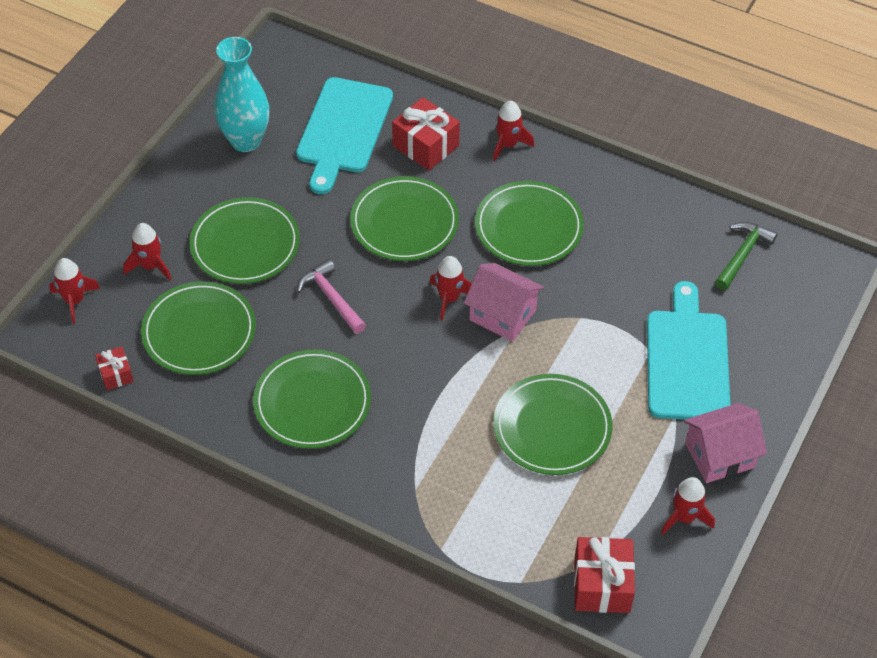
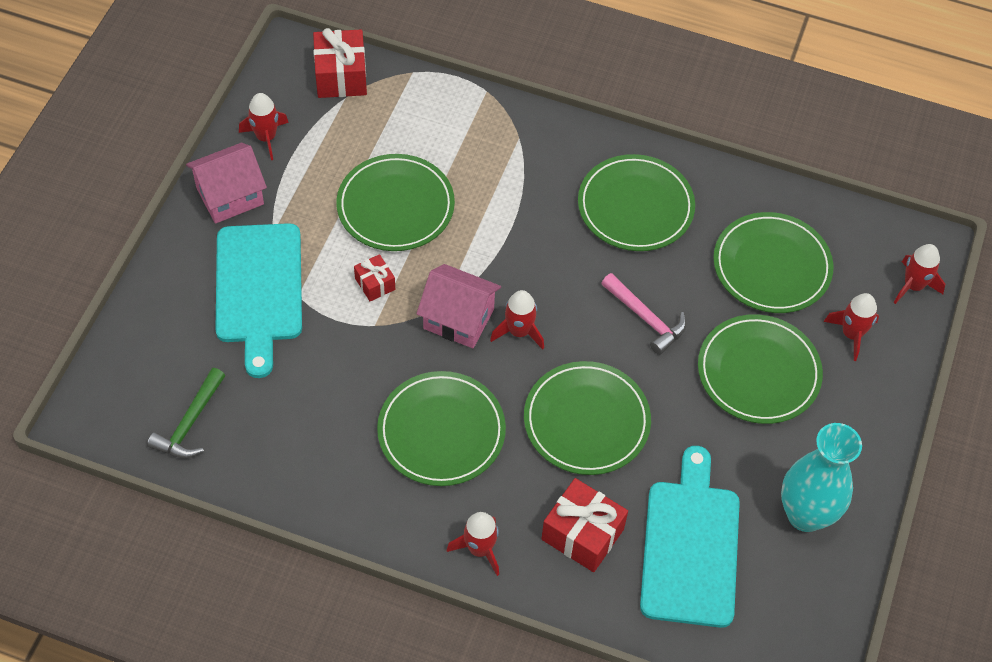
camera: 170 degrees right, 5 degrees up
(116, 374) = (837, 214): red gift -> red gift (375, 284)

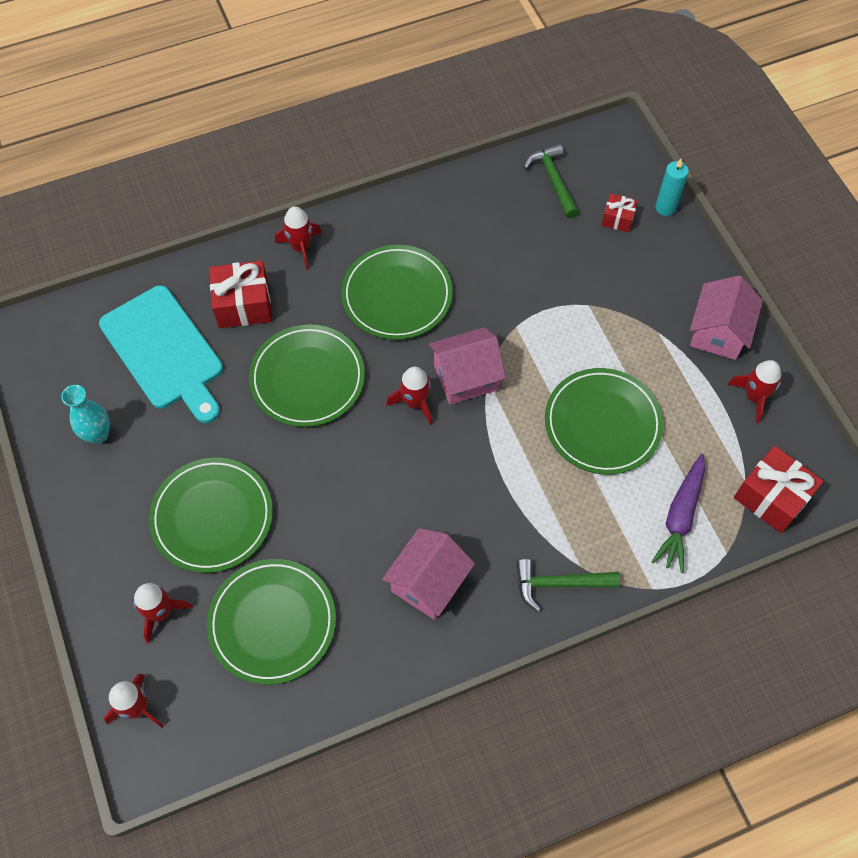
camera: 140 degrees right, 5 degrees up
(133, 319) = (665, 207): none -> turquoise candle
(258, 289) = (617, 287): turquoise cutting board -> none
(375, 284) = (548, 354): red gift -> red gift (618, 219)
(417, 112) = (680, 517): none -> purple carrot
(545, 139) = (559, 584): none -> green hammer
(635, 206) = (428, 583): green plate -> pink house
(646, 318) = (333, 490): pink hammer -> none
(805, 514) = (98, 434): turquoise vase -> turquoise vase, size x0.60

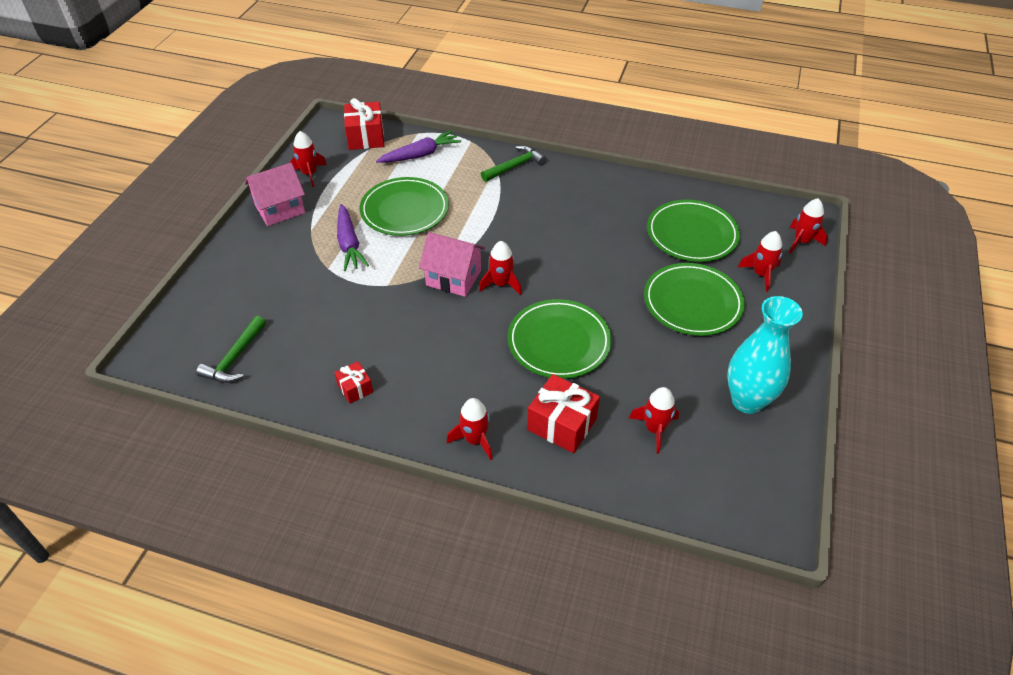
camera: 140 degrees left, 15 degrees down
(98, 434) = (747, 401): turquoise vase -> turquoise vase, size x1.68
(164, 352) = (654, 429): turquoise cutting board -> red rocket
(397, 295) = (441, 354): green plate -> none
(428, 583) = (584, 202): pink house -> none
(559, 584) = (515, 166): green hammer -> green hammer turned 75 degrees counterclockwise
(603, 343) = (349, 244): none -> purple carrot
(618, 219) = (235, 303): red gift -> red gift (355, 388)
(665, 207) = (197, 289): turquoise candle -> none

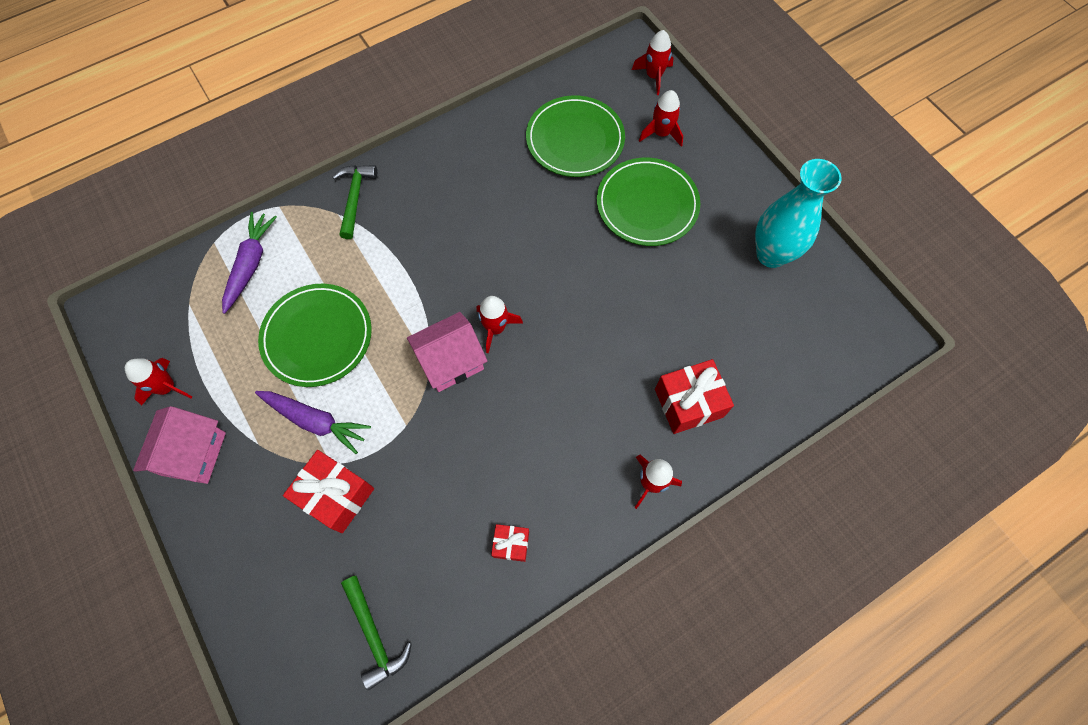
camera: 50 degrees left, 20 degrees up
(366, 137) = (167, 293): red gift -> red gift (336, 495)
(559, 342) = (602, 336): green plate -> none
(654, 429) = (746, 340): red rocket -> none

